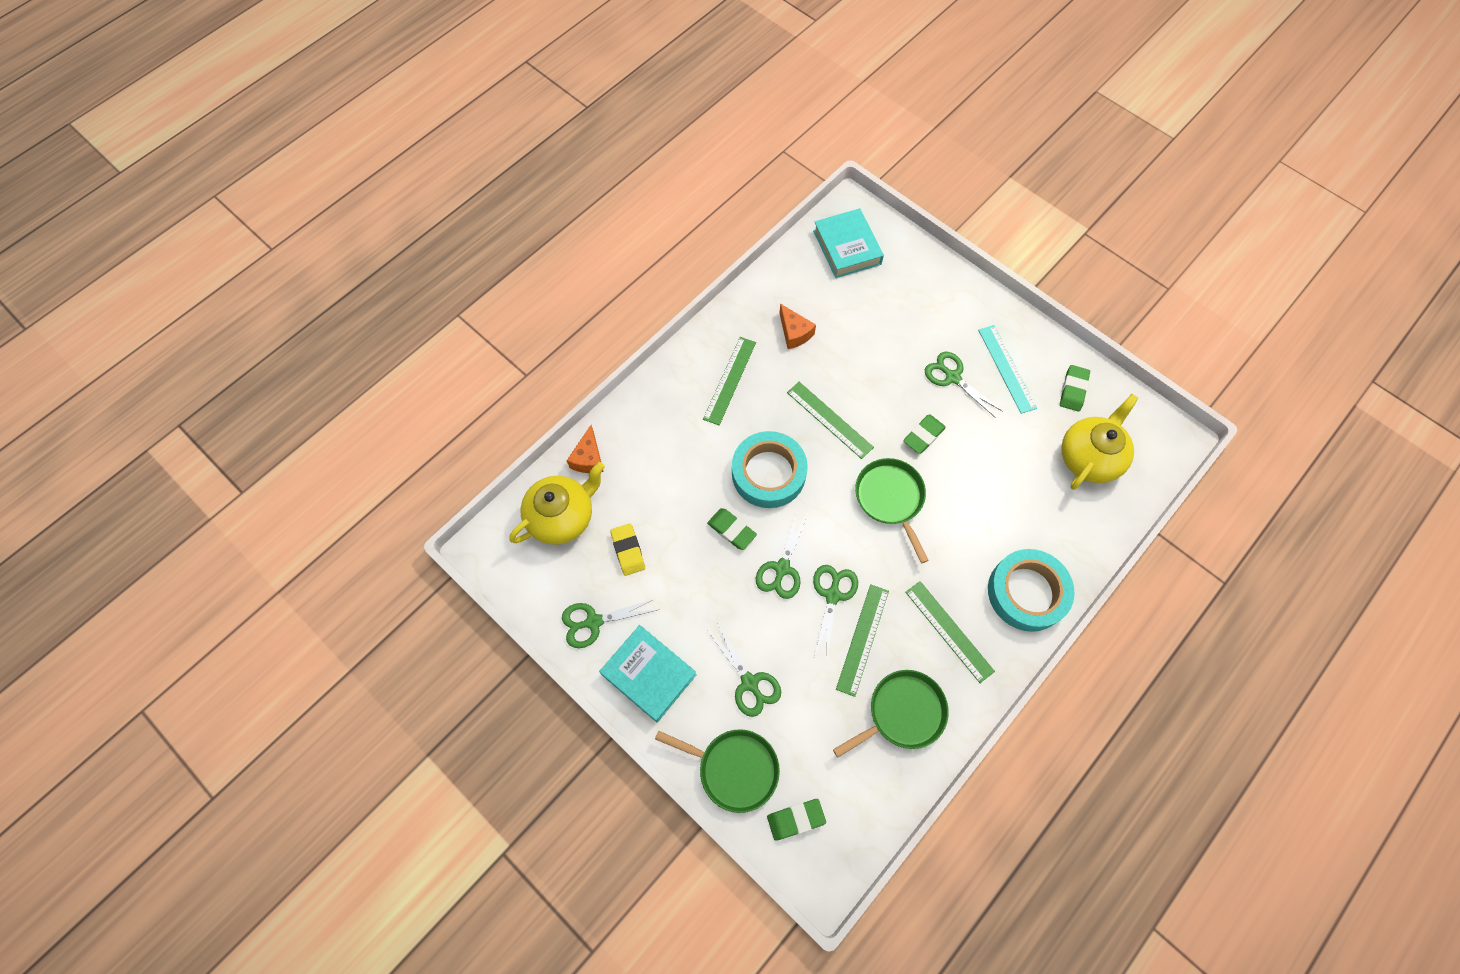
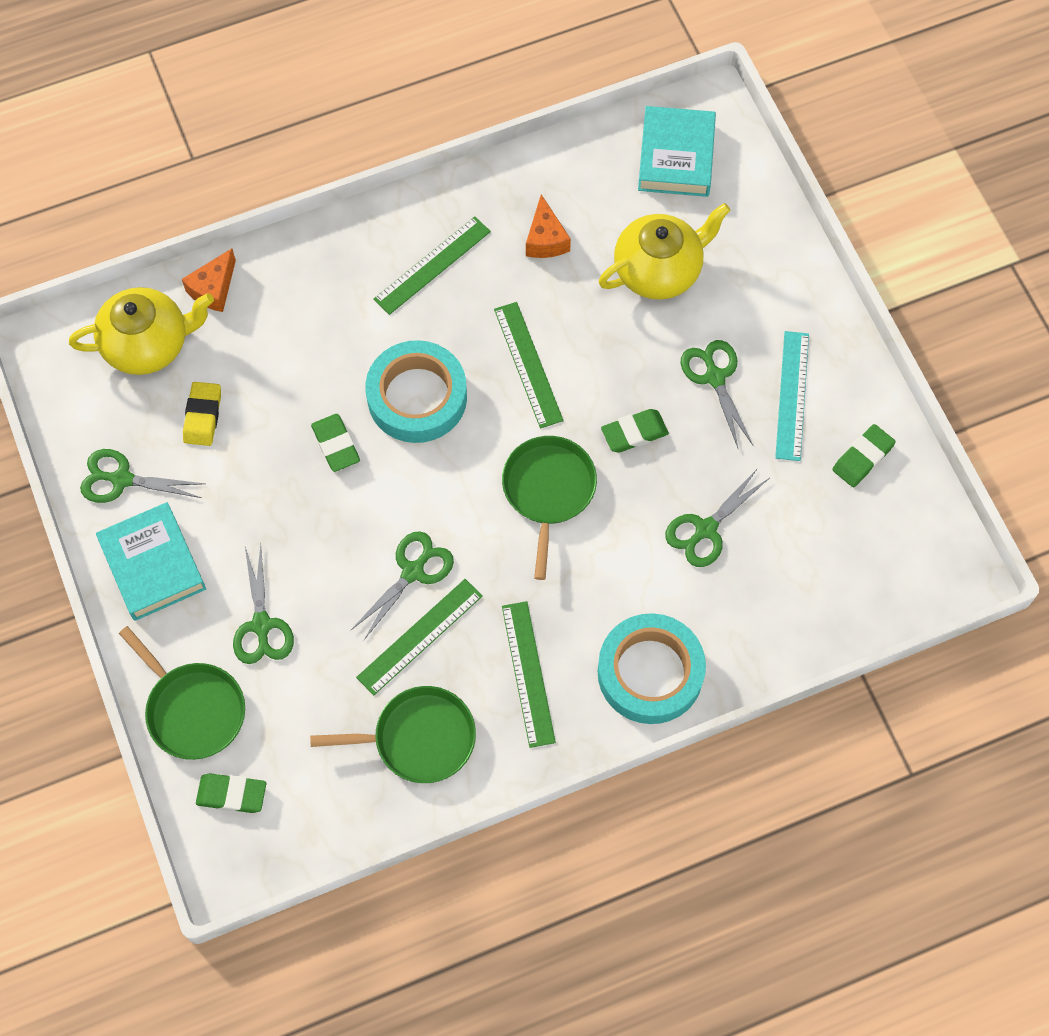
camera: 25 degrees right, 0 degrees up
(782, 568) = (370, 514): green scissors -> green scissors (705, 529)
(1089, 457) = (830, 549): yellow teapot -> yellow teapot (659, 270)

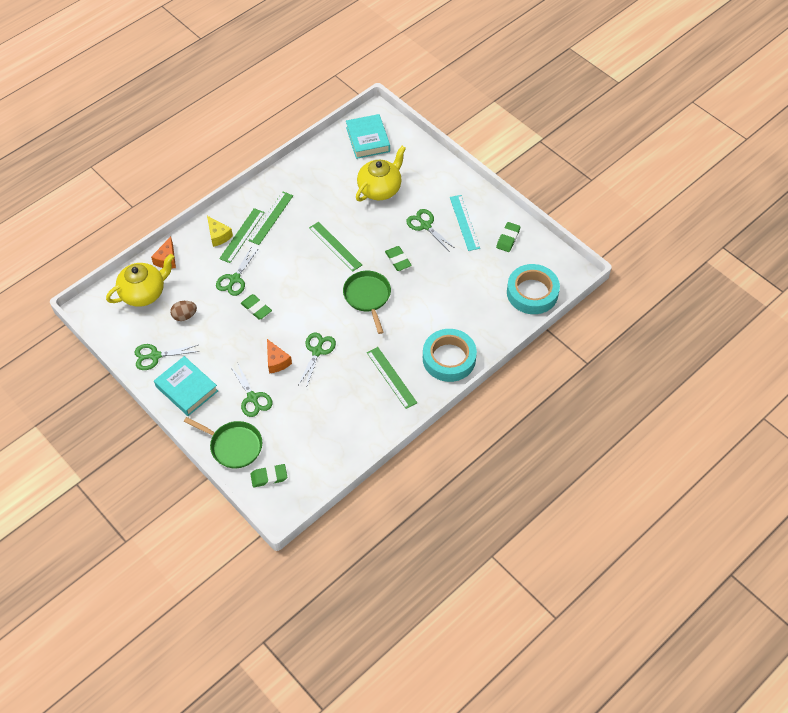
camera: 20 degrees left, 10 degrees down
(203, 416) = (184, 316): yellow eraser -> brown egg
(323, 271) = (218, 236): none -> yellow cheese
(417, 397) = (287, 276): turquoise tape -> turquoise tape (532, 293)
(419, 738) = (351, 422): green pan -> none
(420, 636) = (332, 378): green ruler -> green ruler (242, 235)
(545, 239) = (321, 191): orange cheese -> orange cheese (276, 361)
(634, 433) = (398, 260): green eraser -> green eraser turned 75 degrees counterclockwise
(705, 529) = (448, 290): green scissors -> green scissors (234, 279)

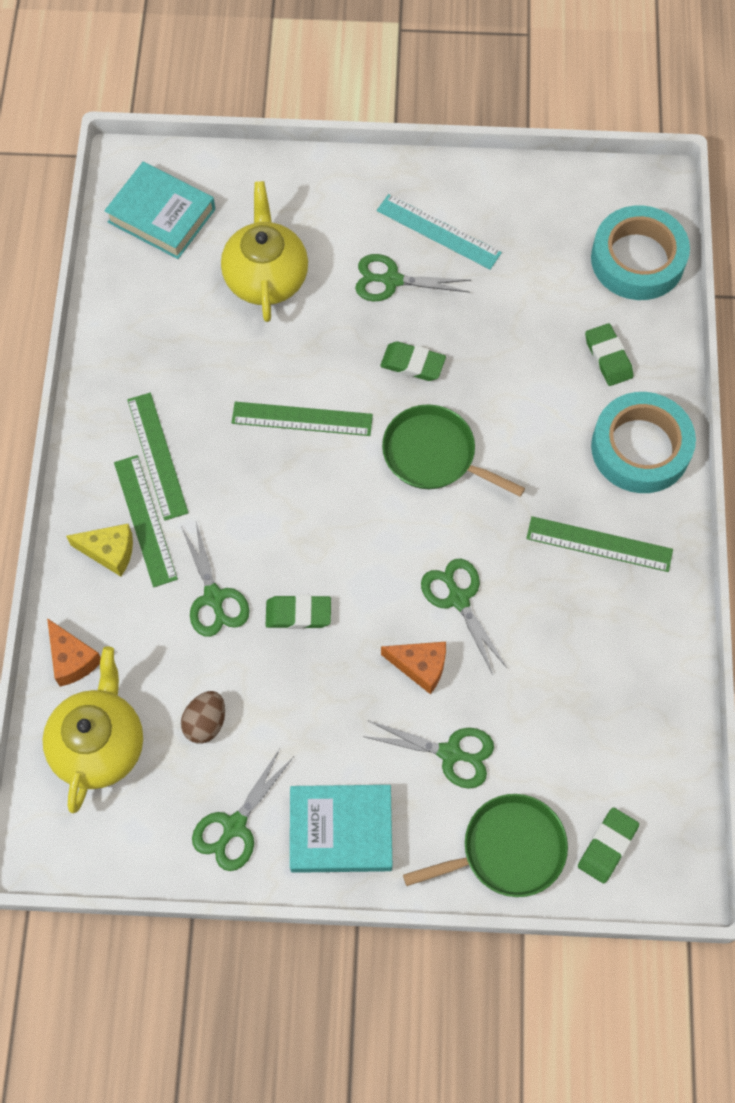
camera: 45 degrees left, 10 degrees up
(508, 238) = (521, 207): green eraser -> green eraser (608, 357)

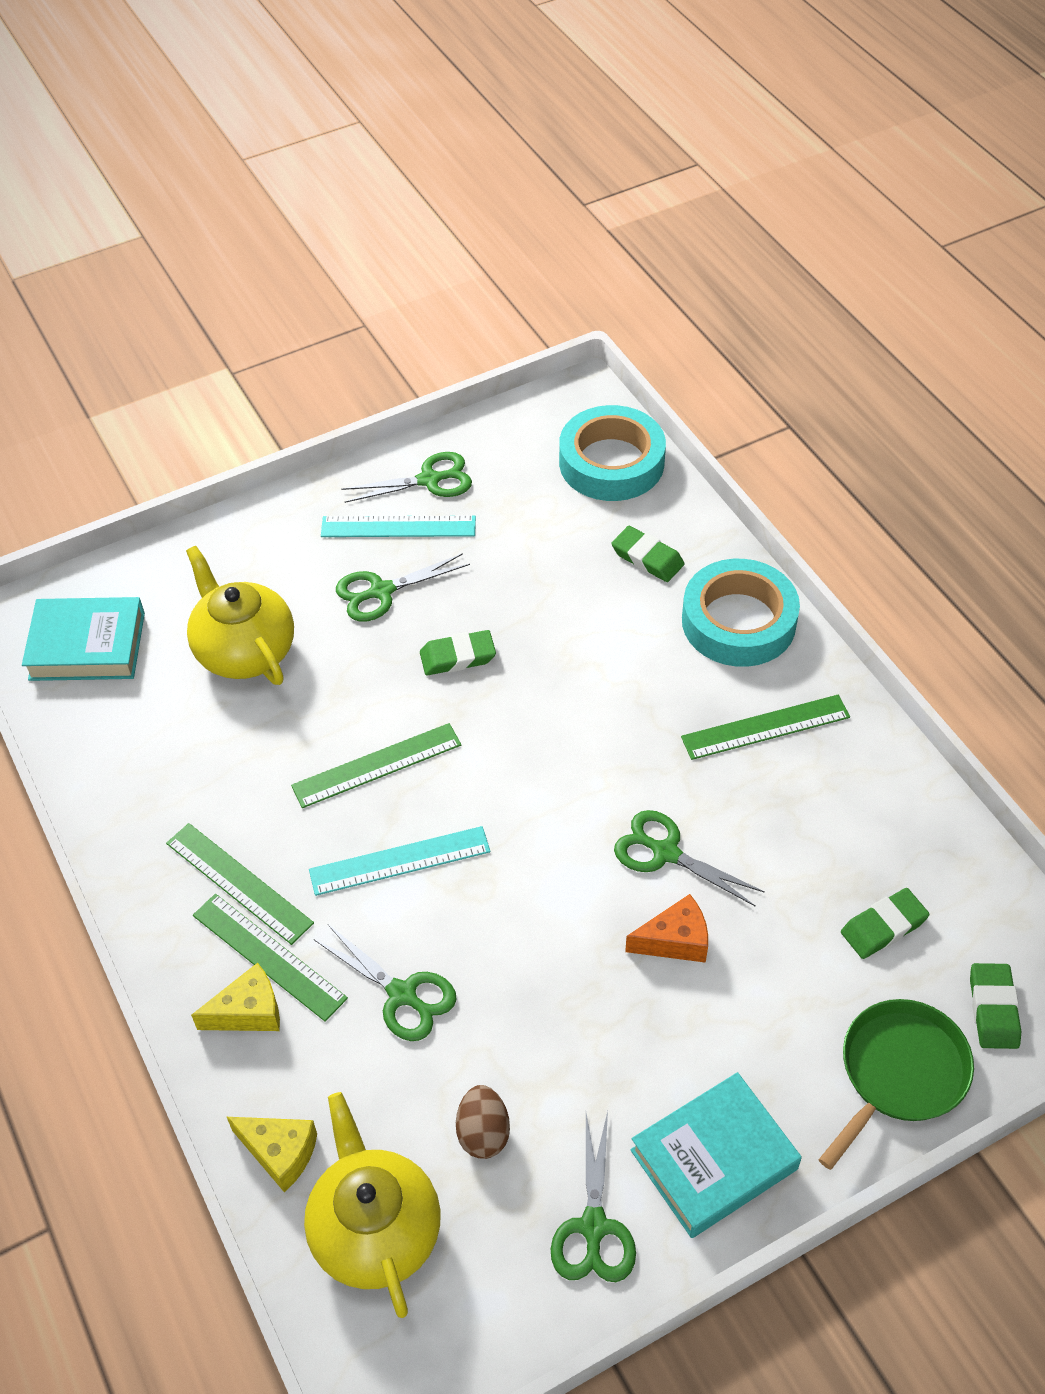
camera: 30 degrees left, 15 degrees down
(72, 659) = (280, 1153): orange cheese -> yellow cheese
(272, 500) = (400, 861): none -> turquoise ruler
(298, 614) = (508, 960): green eraser -> green eraser (883, 927)
(433, 455) = (540, 730): green pan -> none
(450, 753) = (769, 1010): green scissors -> green scissors (429, 480)

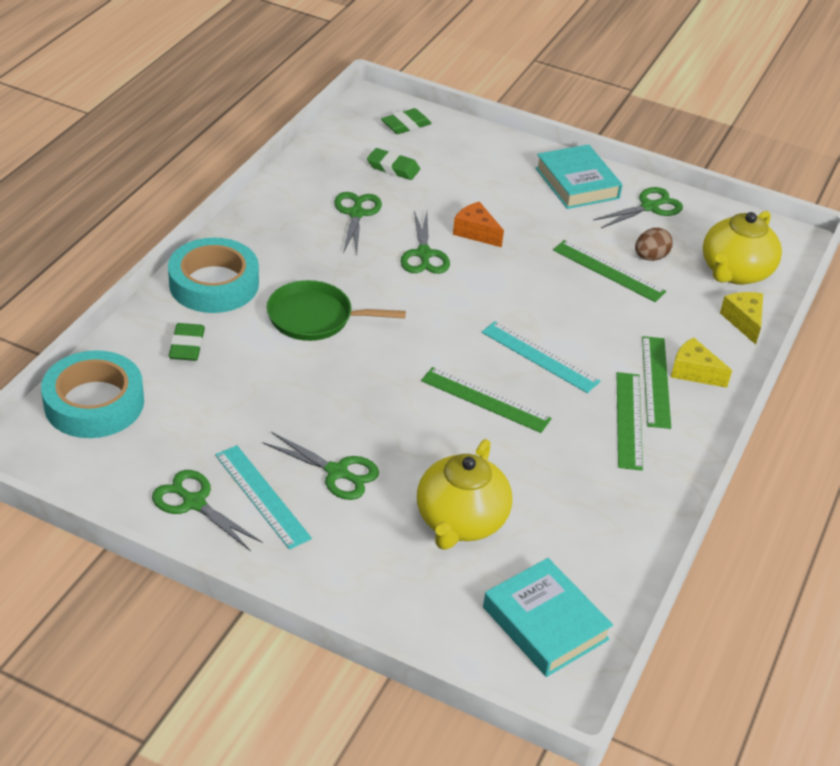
camera: 130 degrees left, 10 degrees down
(402, 995) = (616, 317): green scissors -> green scissors (356, 214)
(458, 657) = (361, 402): green eraser -> none
(713, 1159) = (576, 183): turquoise book -> turquoise book turned 45 degrees clockwise
(765, 727) = (295, 245): green ruler -> green ruler (608, 271)
(899, 1072) = (470, 143): green pan -> green pan (314, 317)

